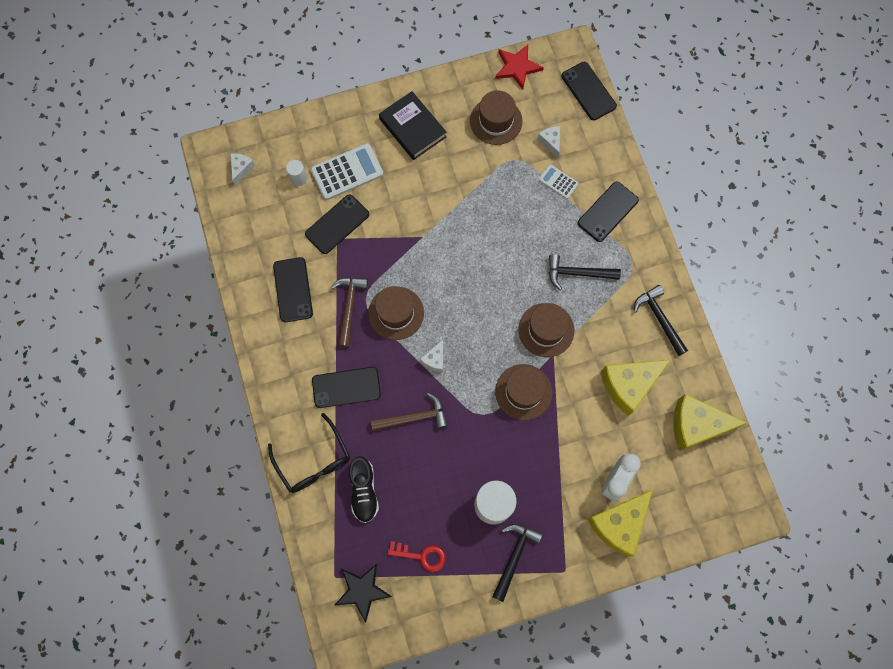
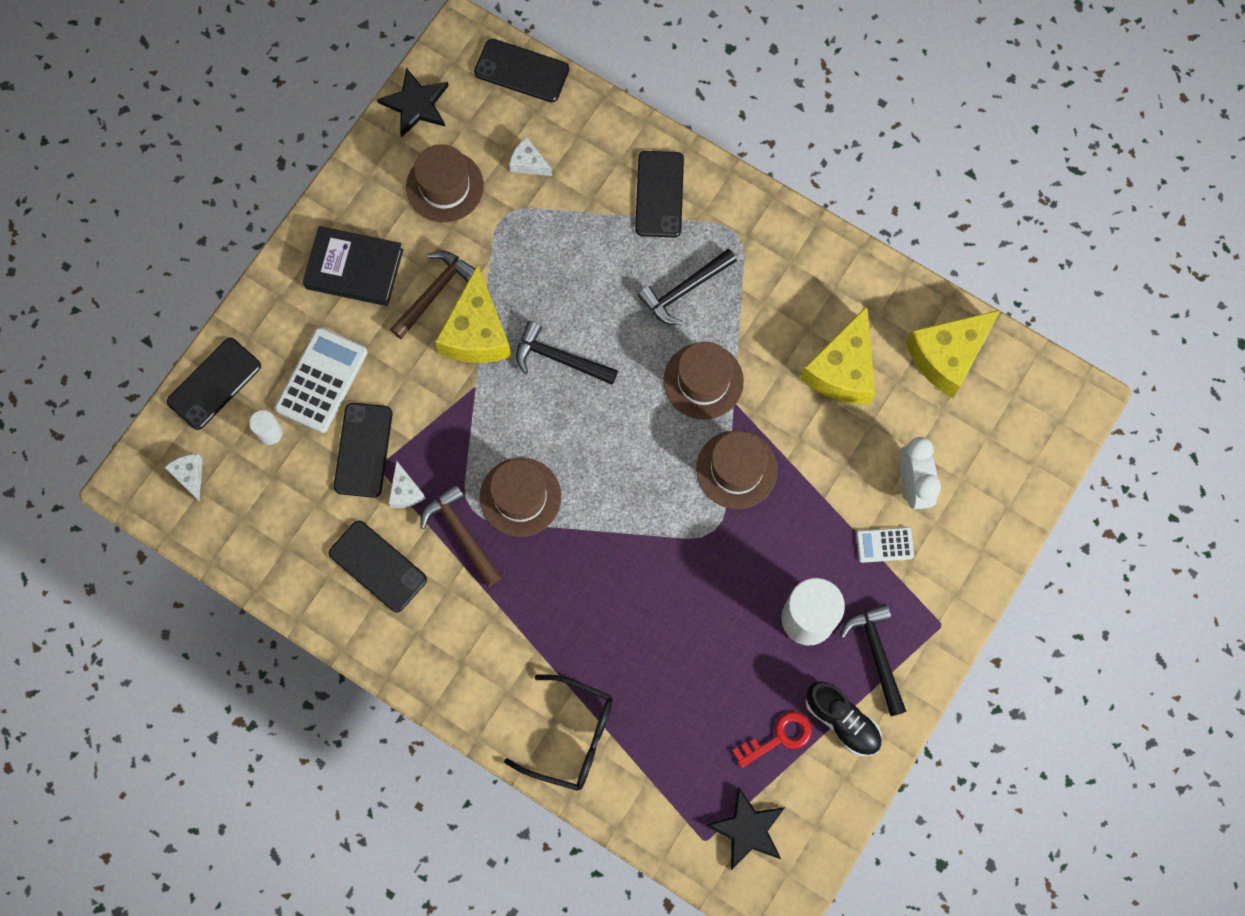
camera: 40 degrees left, 0 degrees up
(346, 387) = (536, 625): black phone -> black phone (214, 384)
(364, 491) = (656, 722): black shoe -> black shoe (842, 721)
(414, 417) = (642, 596): brown hammer -> brown hammer (434, 292)
(435, 359) = (609, 513): white cheese -> white cheese (405, 491)
(517, 67) = (416, 104): red star -> black star
(558, 182) = (576, 203): white calculator -> white calculator (884, 545)
(619, 523) = (955, 527): yellow cheese -> yellow cheese (476, 332)
(659, 318) = (814, 270): black hammer -> black hammer (559, 358)

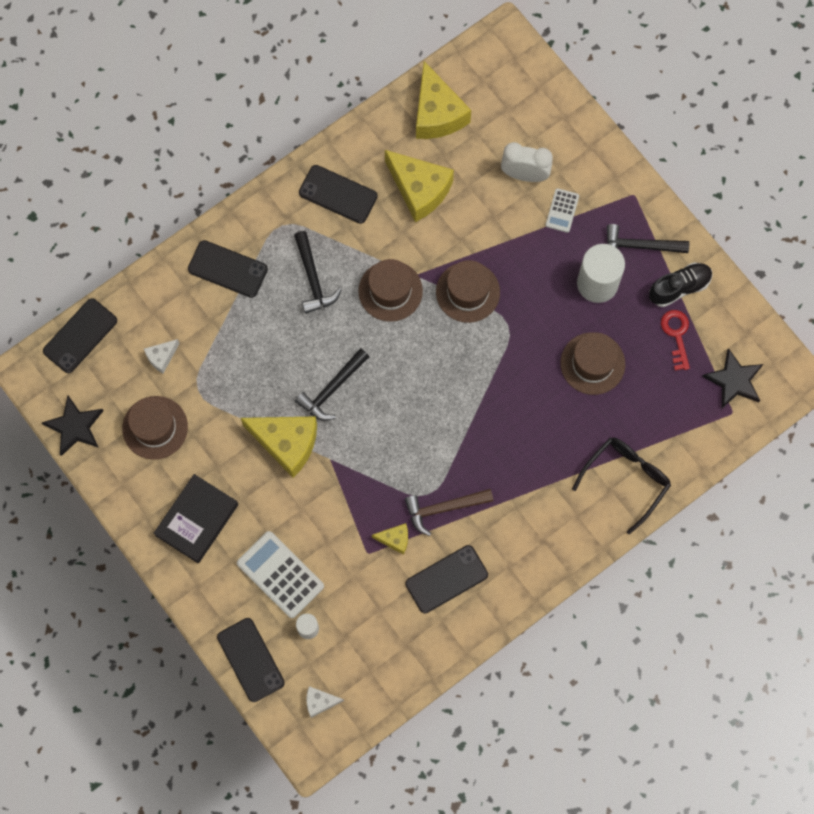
camera: 70 degrees left, 0 degrees up
(363, 450) = (349, 560): black phone -> black phone (338, 194)
(405, 491) = (395, 539): white cheese -> yellow cheese
(434, 292) = (241, 464): brown hammer -> none
(520, 497) = (431, 455): brown hat -> brown hat (592, 363)

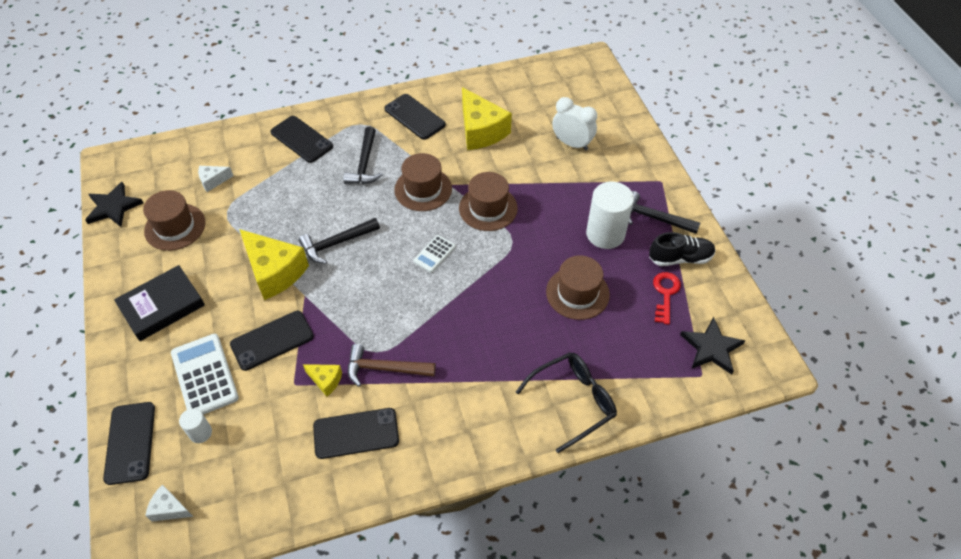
camera: 20 degrees right, 20 degrees down
(80, 336) = (162, 149): black phone -> black phone (272, 340)
(437, 113) = (518, 89): yellow cheese -> none
(562, 210) = (594, 175): white calculator -> white calculator (434, 254)

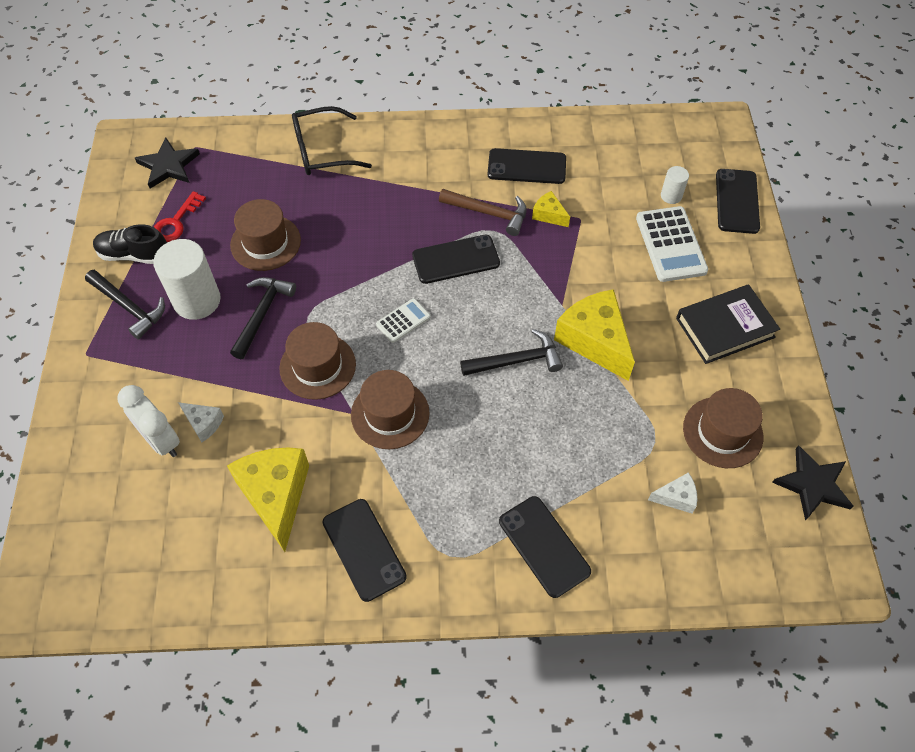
camera: 165 degrees left, 5 degrees up
(169, 509) = (693, 146): white cheese -> white cheese (203, 423)
(272, 340) = (600, 264): black phone -> black phone (456, 259)
(364, 164) = (458, 475): black hammer -> black hammer (262, 314)

